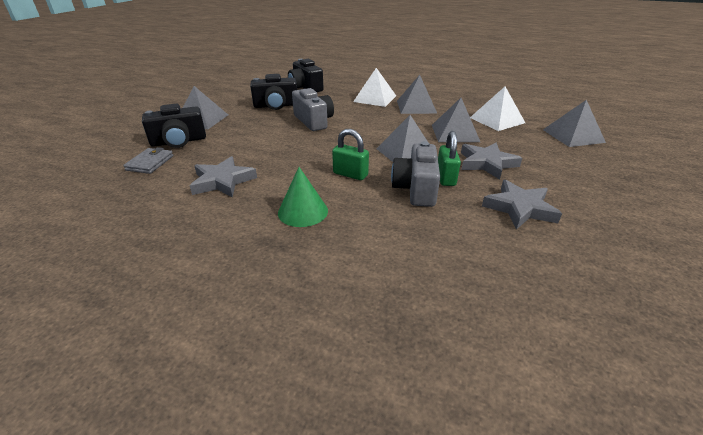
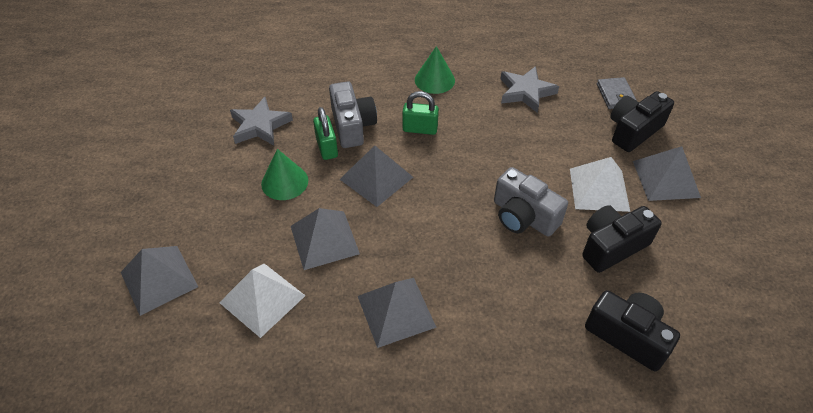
camera: 160 degrees right, 15 degrees up
(375, 98) = (477, 324): white pyramid -> white pyramid (599, 189)
(487, 163) = (284, 182): grey star -> green cone

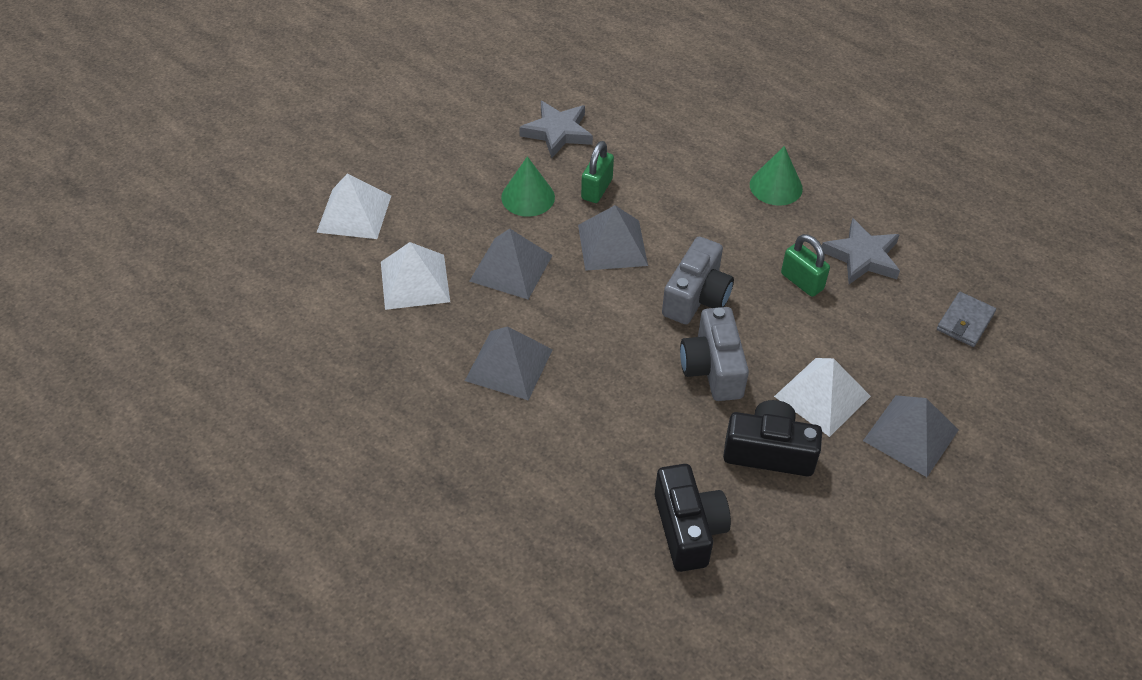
camera: 40 degrees right, 0 degrees up
(159, 279) = (354, 213): grey pyramid -> white pyramid
(352, 126) = (642, 183): grey camera -> grey camera (696, 297)
(420, 129) = (705, 225): green padlock -> green padlock (802, 281)
(633, 131) = (937, 368): black camera -> none

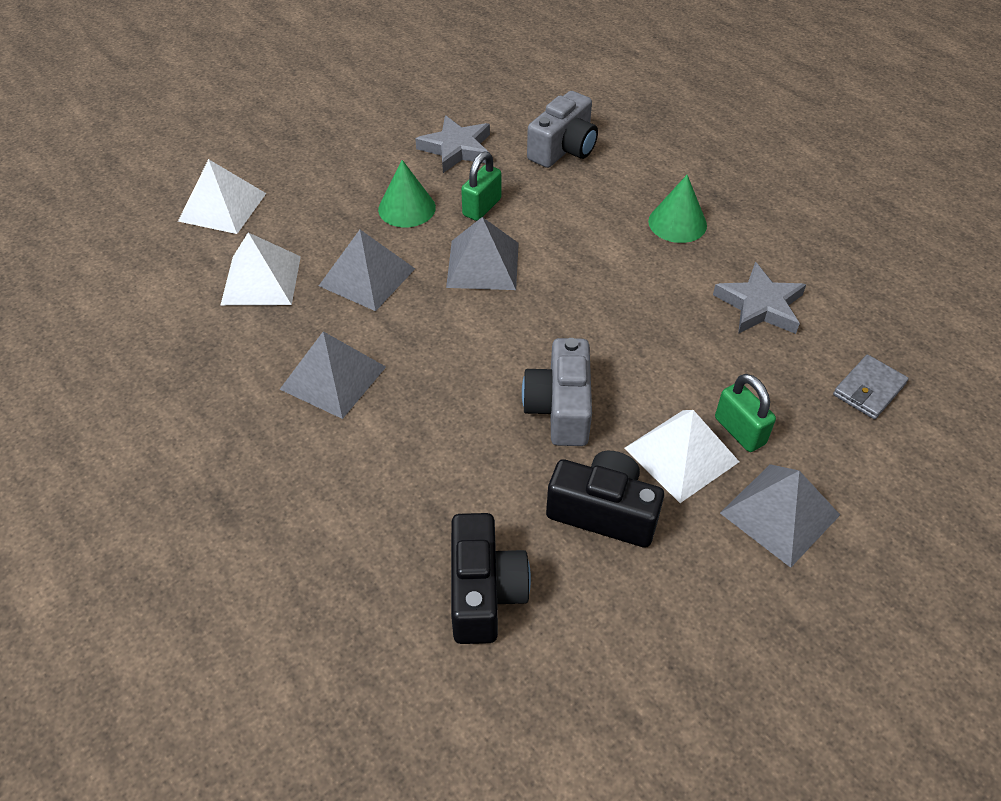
camera: 10 degrees right, 0 degrees up
(696, 297) = (561, 328): grey camera -> grey camera (563, 149)
(802, 281) = (685, 324): green padlock -> green padlock (739, 431)

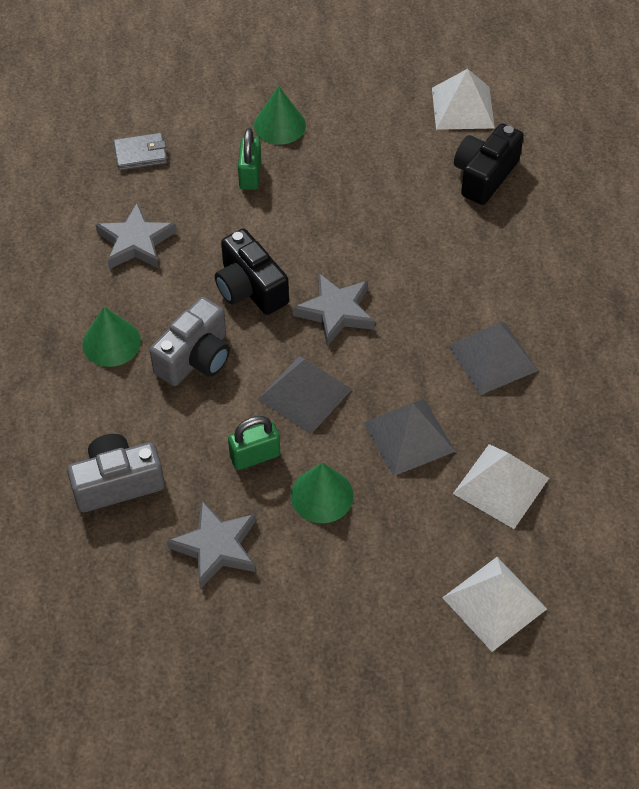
camera: 145 degrees left, 5 degrees up
(517, 341) = (336, 312): none -> grey star
(560, 408) = (349, 249): grey camera -> grey camera (196, 358)
(603, 511) = (380, 178): black camera -> black camera (250, 288)
(681, 455) = (301, 182): white pyramid -> white pyramid (463, 107)
(779, 513) = (279, 125): grey pyramid -> green cone

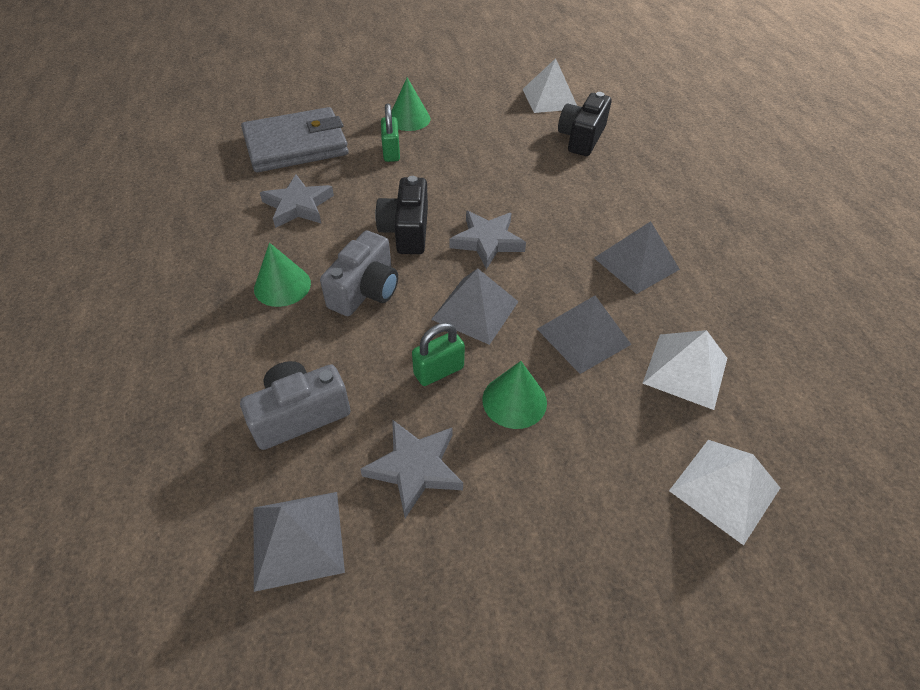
camera: 10 degrees left, 5 degrees down
(106, 593) = (297, 539): none -> grey pyramid
(140, 154) = (296, 145): grey wallet -> grey wallet, size x2.21
(250, 288) = (406, 231): black camera -> black camera turned 45 degrees clockwise

